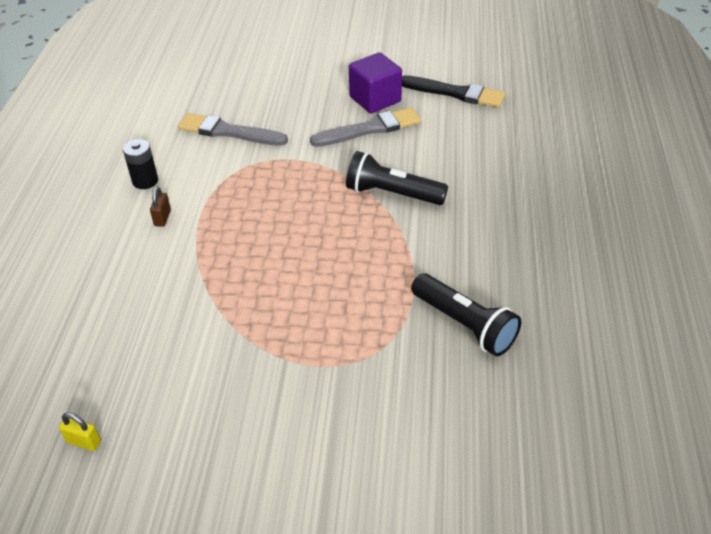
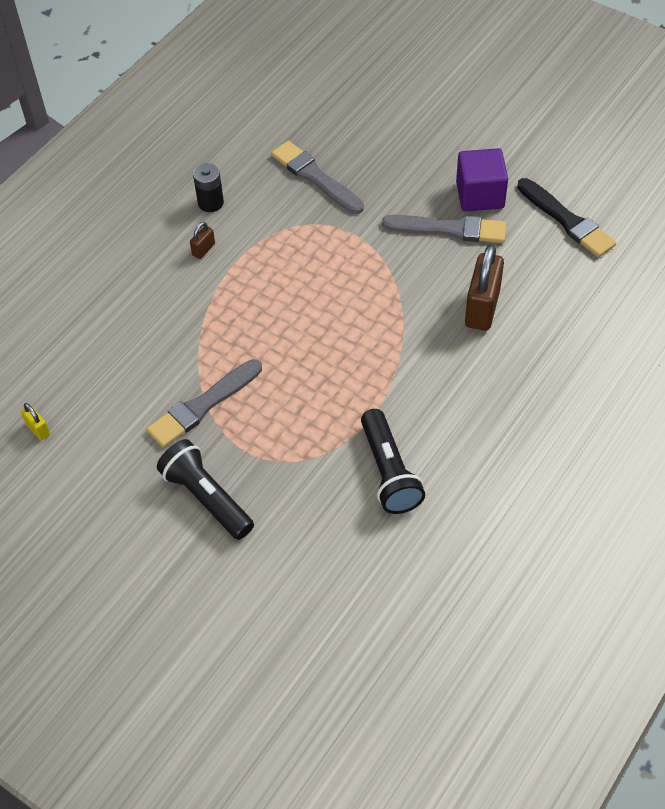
camera: 30 degrees right, 10 degrees up
(249, 344) = (203, 405): none -> grey brush
(392, 194) = (420, 312): black flashlight -> black flashlight (207, 498)
(440, 172) = (482, 308): none -> brown padlock

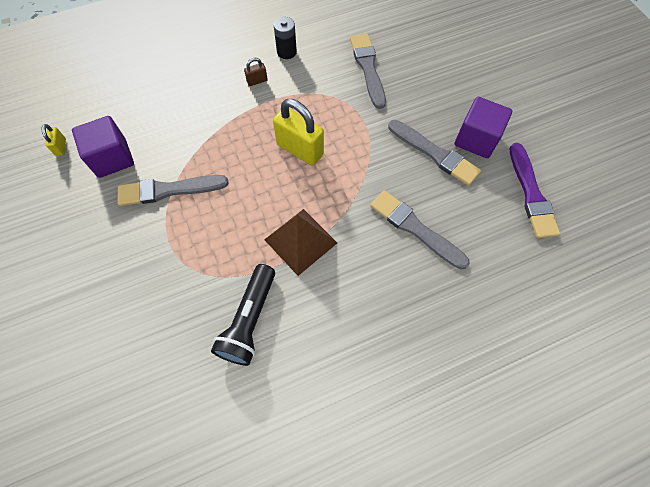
camera: 30 degrees right, 10 degrees up
(110, 409) = (112, 158): none -> purple cube
(207, 498) = (116, 260): black flashlight -> none
(310, 295) = (300, 150): none -> yellow padlock
(381, 378) = (300, 241): none -> brown pyramid
(482, 308) = (415, 228): brown padlock -> grey brush
(566, 220) = (531, 194): black brush -> purple brush

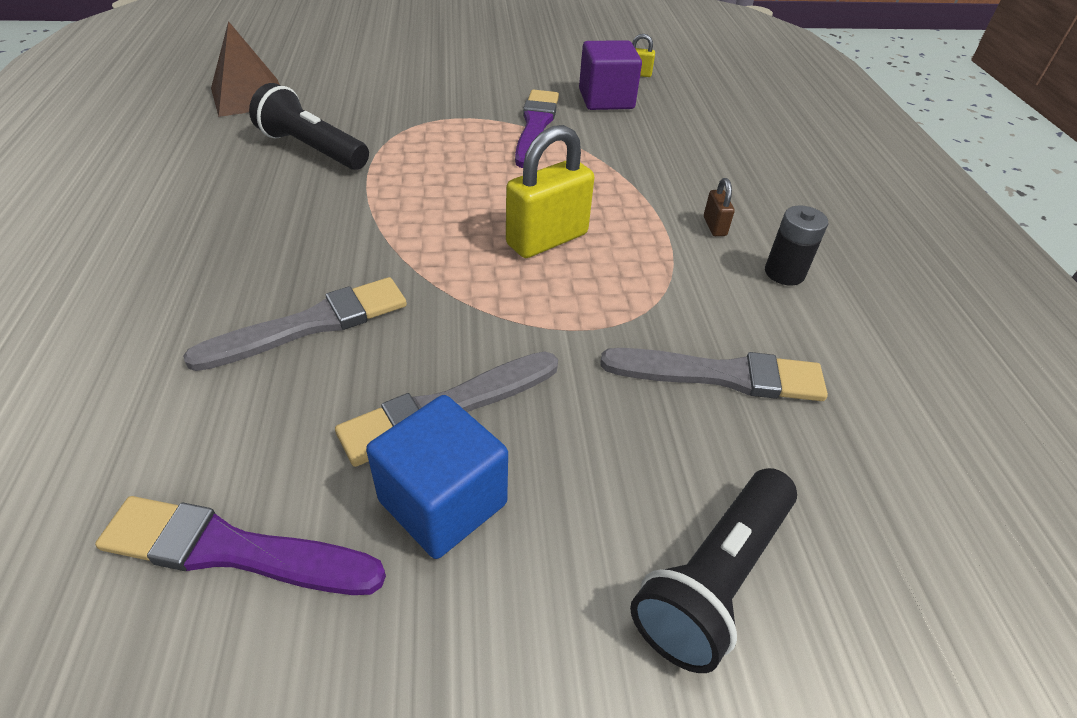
camera: 105 degrees right, 20 degrees down
(169, 190) = (535, 126): grey brush -> purple brush
(300, 241) = (385, 205): brown pyramid -> brown pyramid (249, 97)
(460, 61) = (713, 579): none -> black flashlight
(476, 139) = (443, 502): purple cube -> blue cube

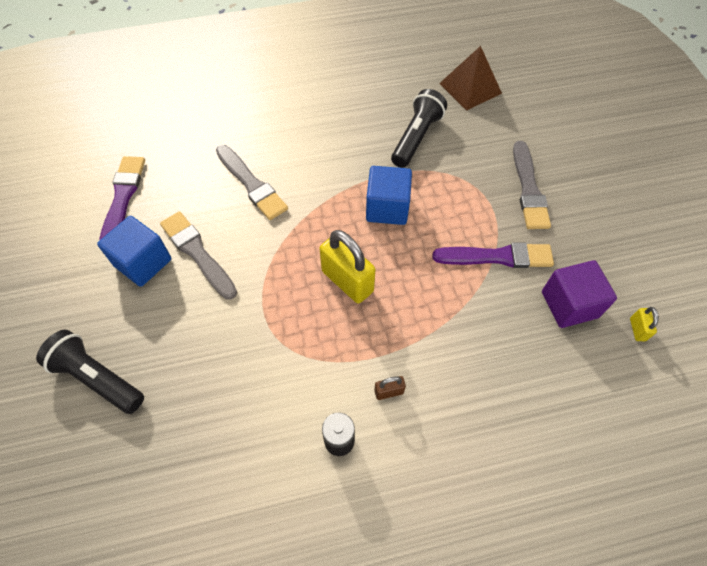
camera: 85 degrees right, 15 degrees up
(430, 190) = (387, 208): none -> blue cube
(720, 375) = (229, 388): grey brush -> grey brush (528, 189)

